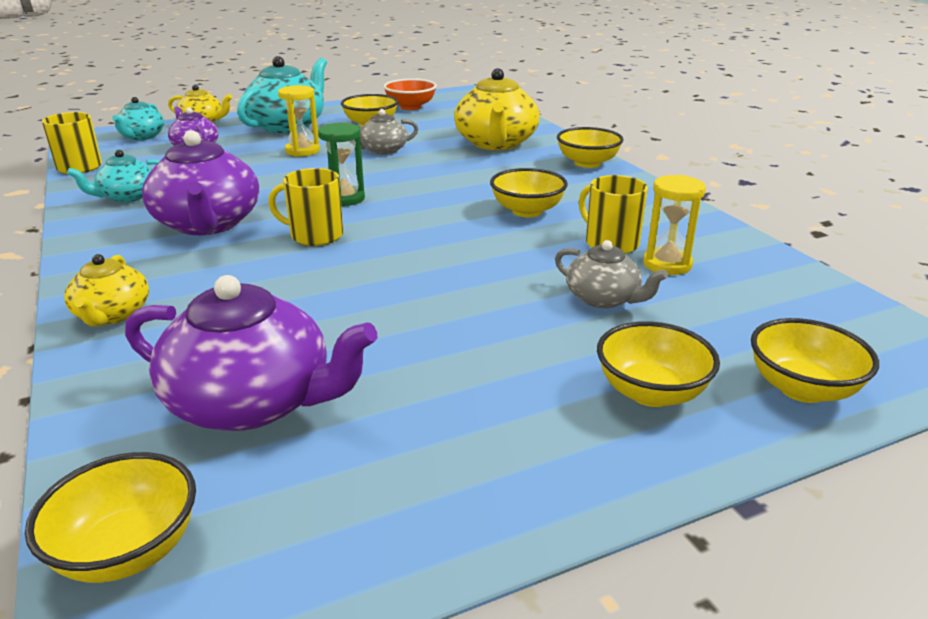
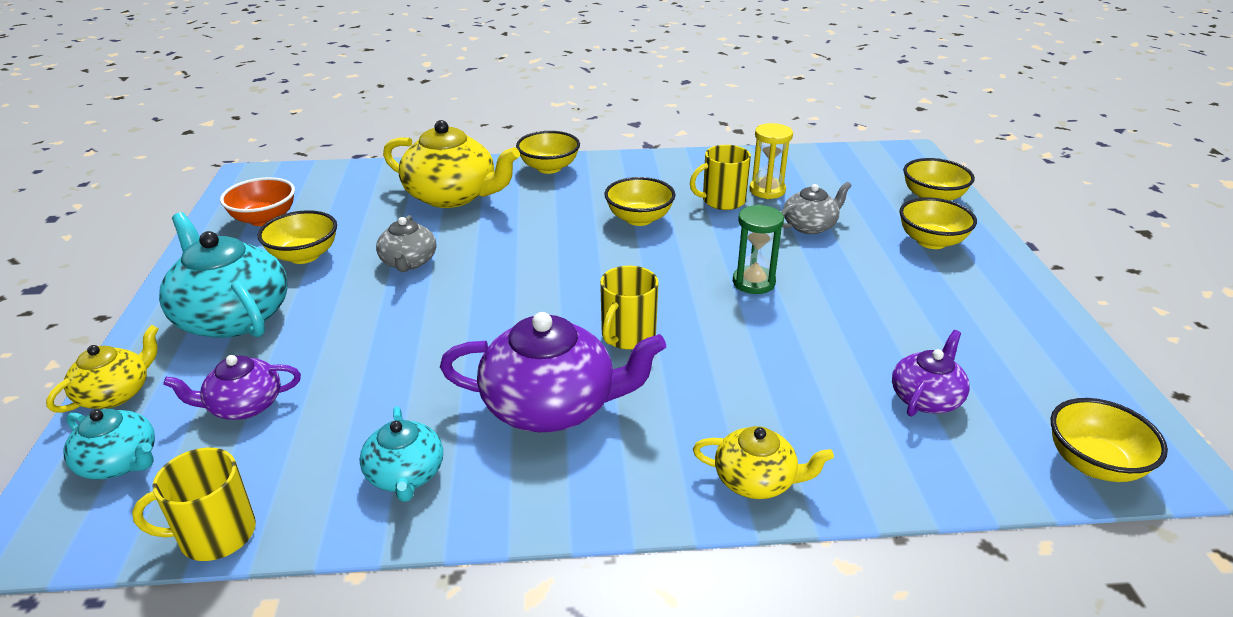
camera: 70 degrees left, 5 degrees up
(253, 402) = (926, 398): purple teapot -> purple teapot, size x0.56
(302, 151) = (354, 316): yellow hourglass -> none
(345, 198) = (541, 306): green hourglass -> green hourglass (753, 282)

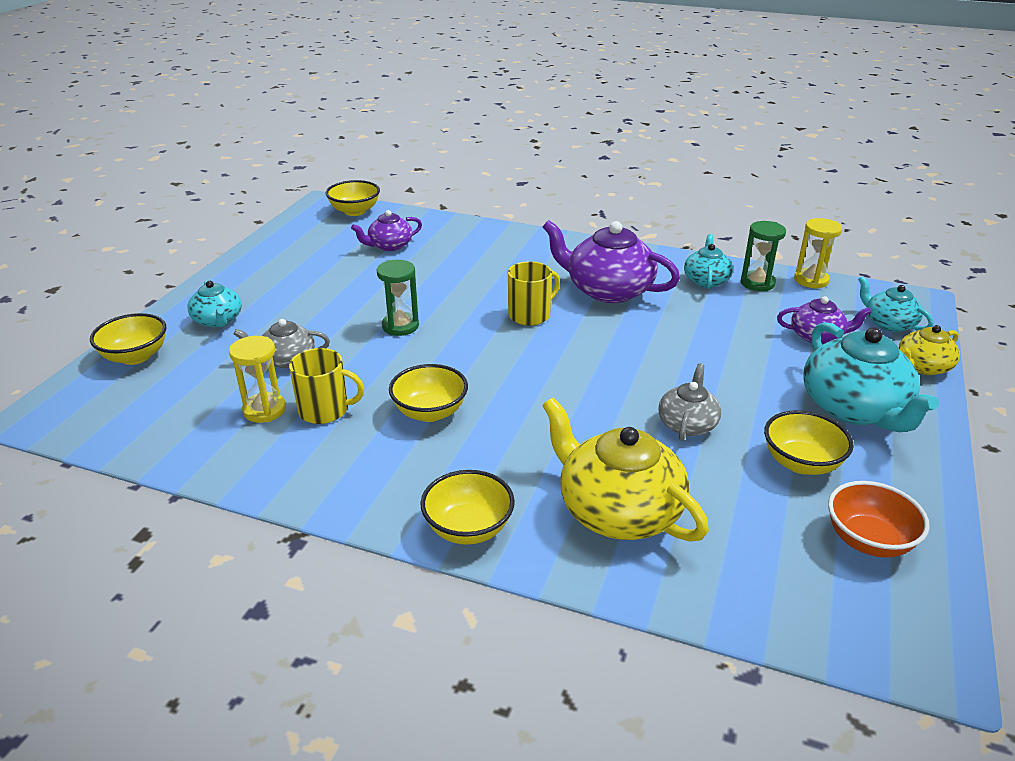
camera: 155 degrees left, 0 degrees up
(215, 535) = (811, 280): yellow mug -> yellow hourglass
(317, 495) = (757, 283): none -> green hourglass
(756, 480) = (520, 240): yellow teapot -> none
(931, 241) = (218, 320): yellow bowl -> turquoise teapot

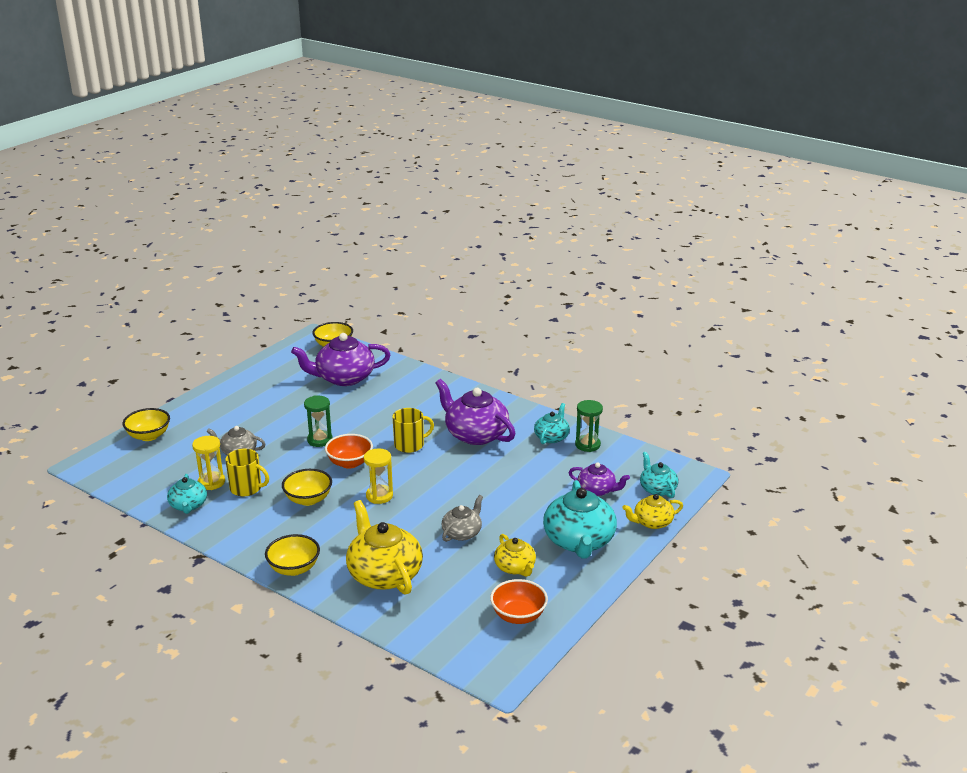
camera: 15 degrees right, 5 degrees down
(218, 320) = (207, 419): turquoise teapot -> turquoise teapot (188, 505)
(389, 246) = (344, 378): purple teapot -> purple teapot, size x1.80
(461, 350) = (350, 463): none -> orange bowl
(801, 463) = (515, 567): yellow bowl -> yellow teapot
(811, 280) = (629, 448): yellow hourglass -> yellow hourglass (379, 496)

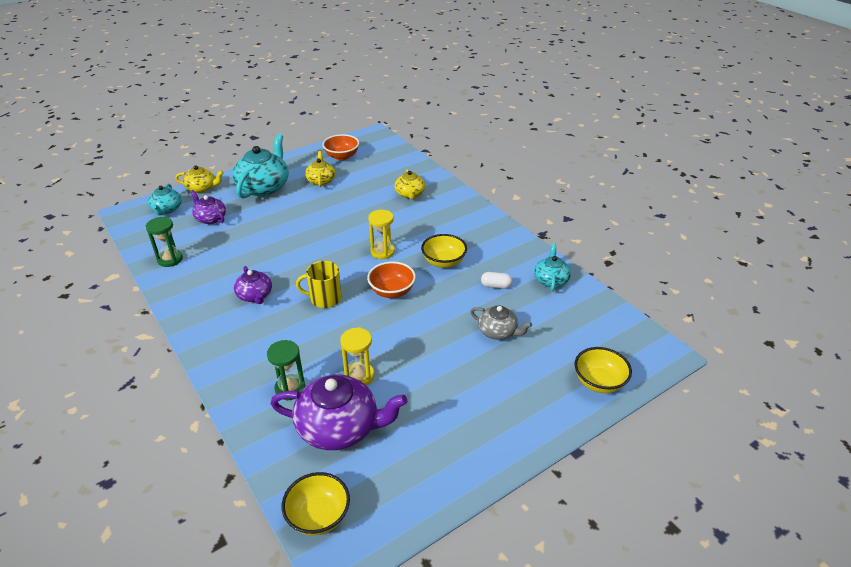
camera: 160 degrees left, 10 degrees up
(211, 482) = (528, 300): yellow hourglass -> yellow hourglass (359, 376)
(247, 488) = (496, 286): yellow mug -> white capsule
(294, 568) = (471, 210): yellow bowl -> none
(320, 440) = (409, 327): green hourglass -> green hourglass (290, 388)
(384, 574) = (410, 194): yellow teapot -> yellow teapot, size x0.56
(462, 533) = (338, 209): grey teapot -> none
(475, 434) = (255, 295): purple teapot -> purple teapot, size x0.56
(551, 437) = (190, 275): turquoise teapot -> none

